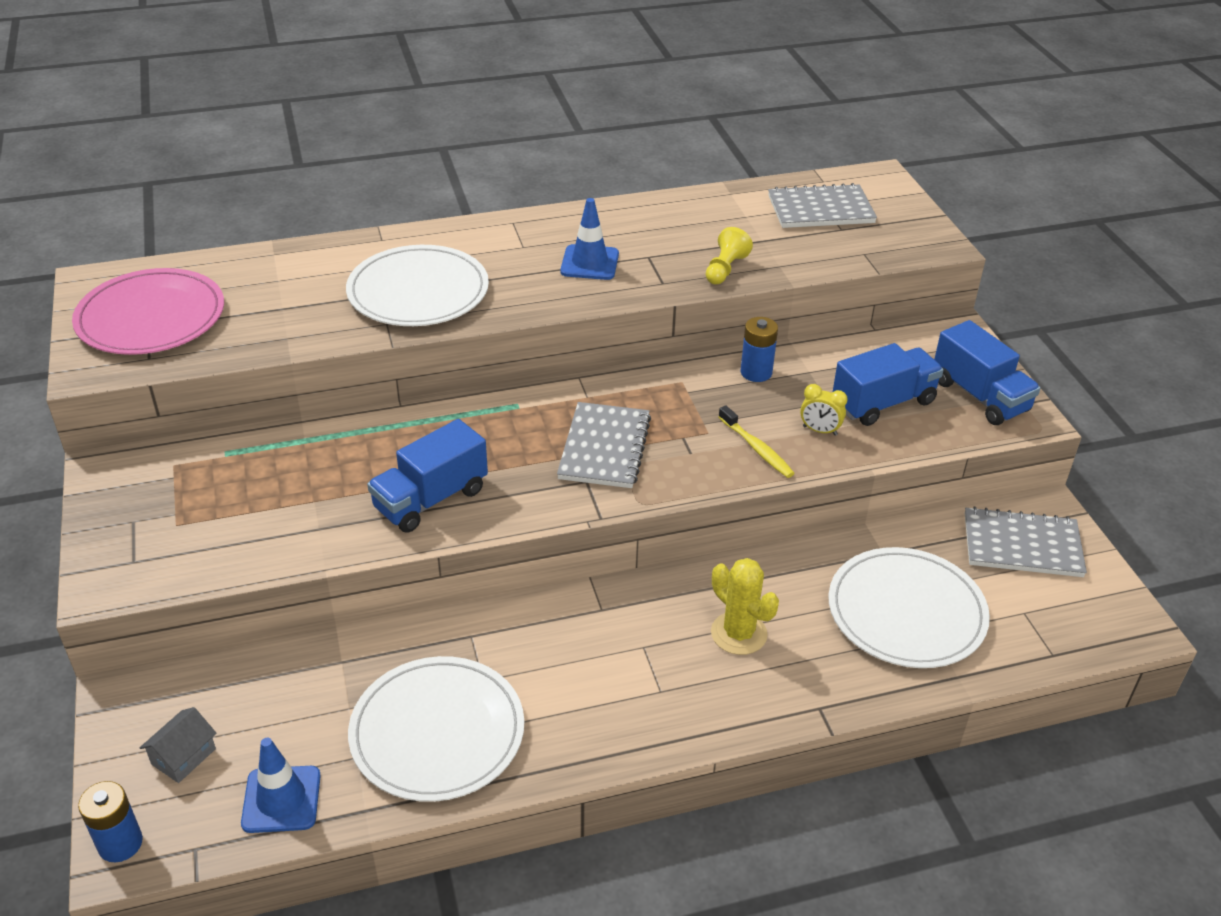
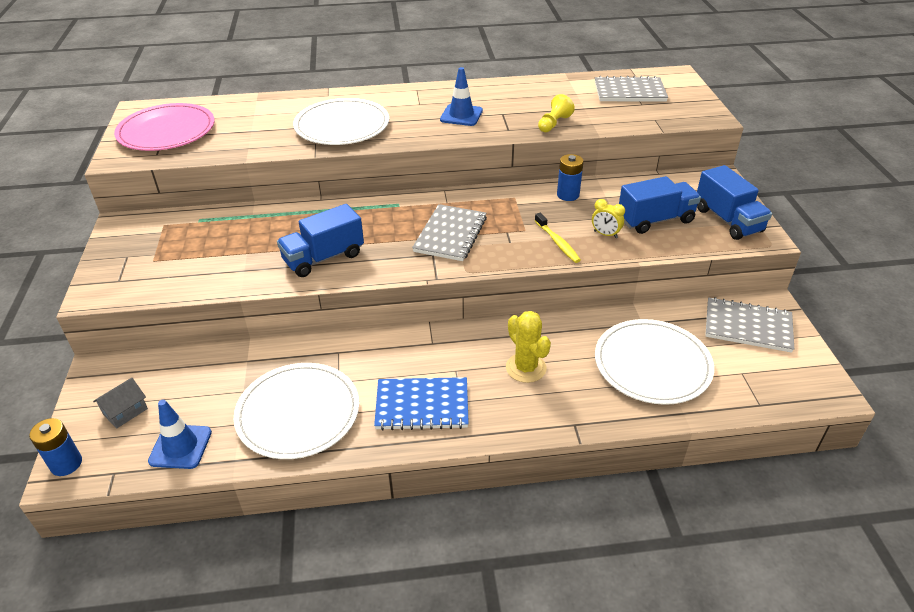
camera: 10 degrees right, 0 degrees up
(608, 703) = (422, 406): none -> blue notebook

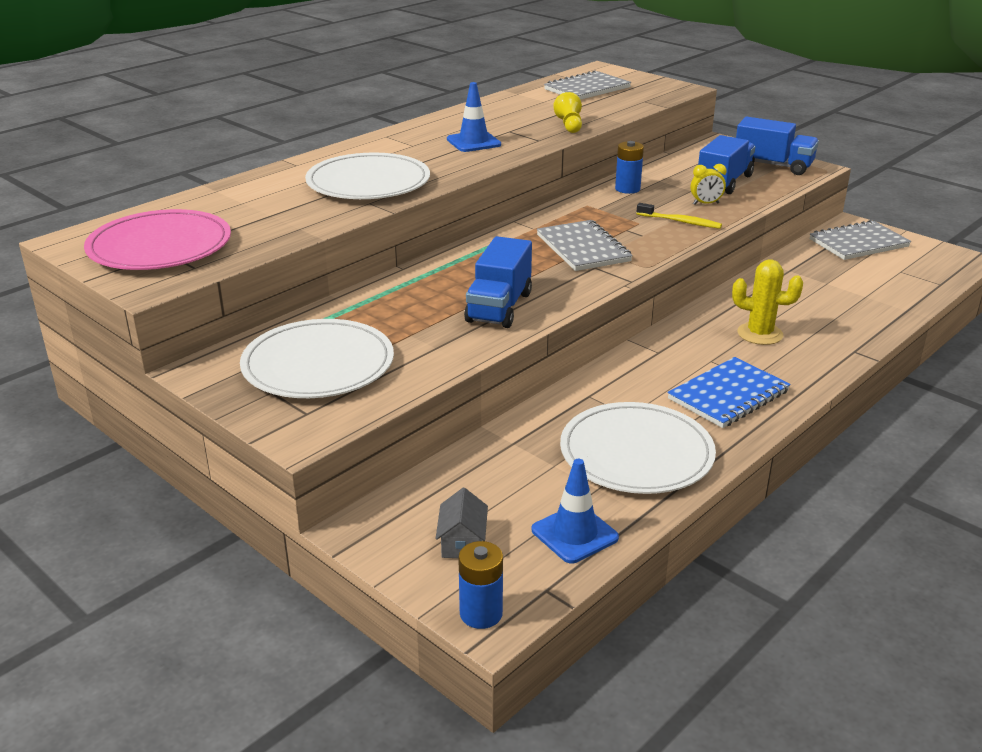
camera: 40 degrees left, 10 degrees down
(652, 364) = (839, 291): white plate -> white plate (318, 364)

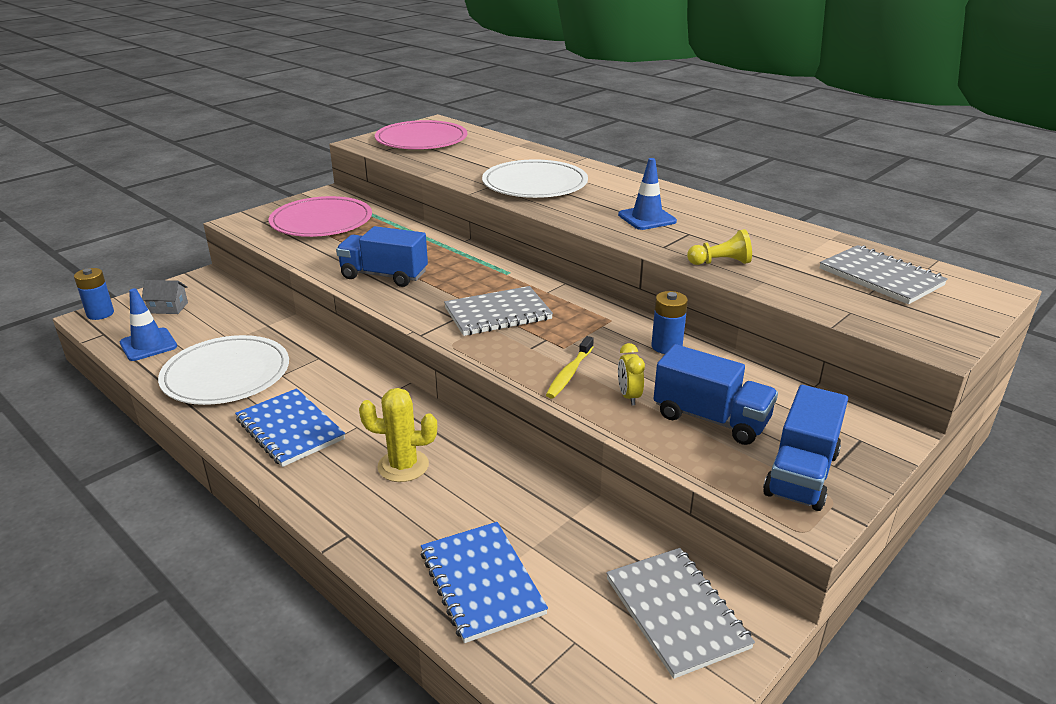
camera: 90 degrees right, 0 degrees up
(318, 364) = (321, 221): white plate -> pink plate
(760, 334) = (403, 466): yellow cactus -> yellow cactus turned 75 degrees clockwise
(871, 299) = (481, 582): none -> blue notebook

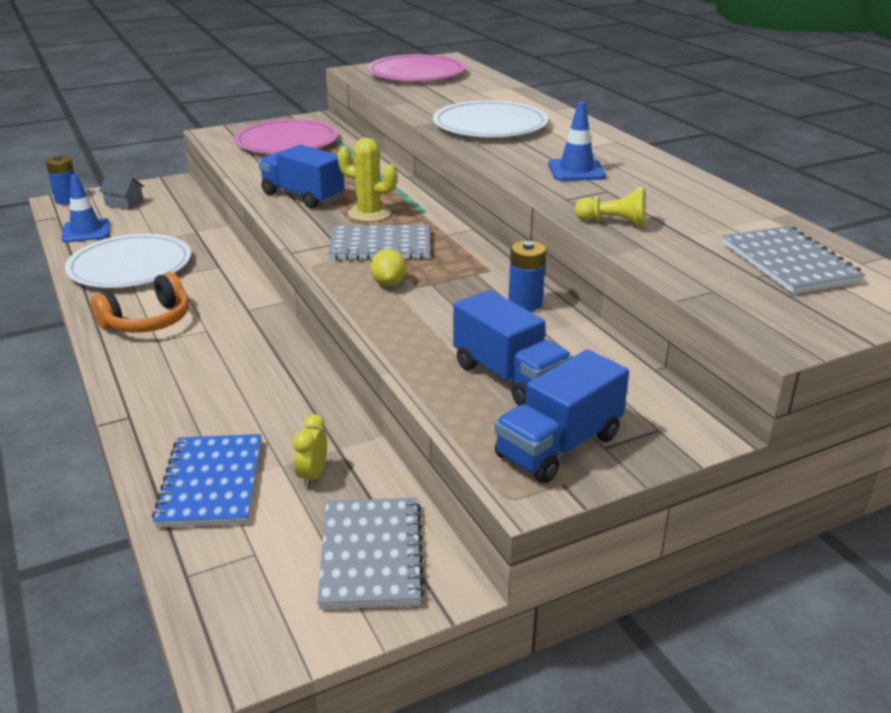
camera: 20 degrees right, 0 degrees up
(290, 429) = (148, 321): blue notebook -> orange headphones
(403, 466) = (220, 371): yellow cactus -> yellow cactus (369, 214)
(536, 349) = (389, 283): none -> yellow lemon
(569, 373) = (402, 310): yellow toothbrush -> none
(629, 396) = (443, 341): yellow clock -> yellow clock (312, 475)

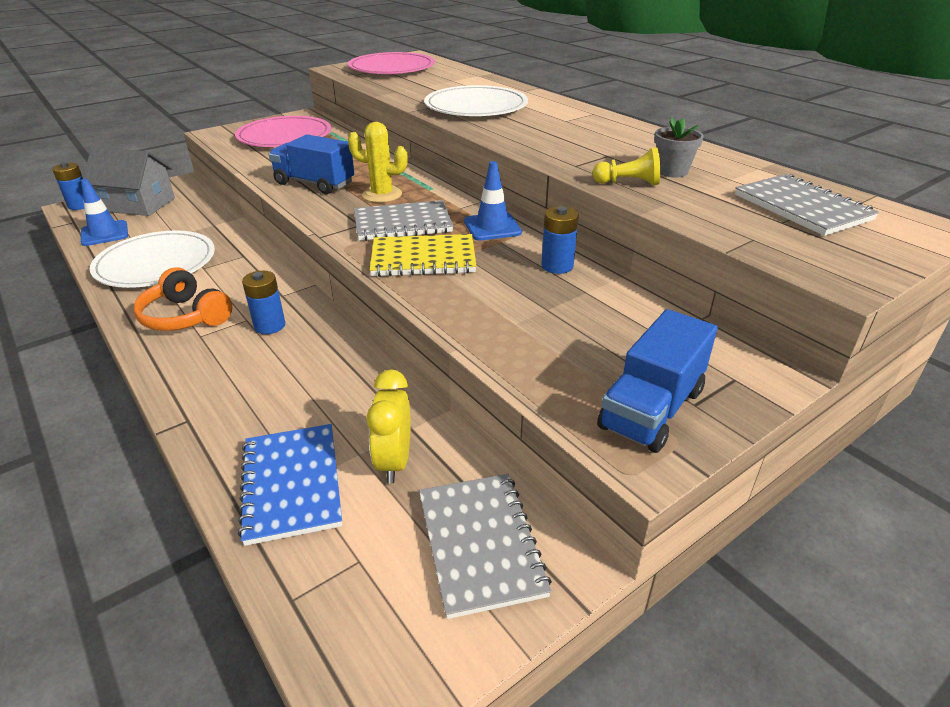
camera: 10 degrees left, 5 degrees up
(124, 204) = (138, 204): grey house -> grey house, size x2.02
(148, 321) = (185, 316): orange headphones -> orange headphones turned 90 degrees clockwise
(227, 338) = (269, 326): none -> blue battery
(312, 475) = (394, 461): yellow clock -> yellow clock, size x1.51
(389, 283) = (423, 259): yellow lemon -> yellow notebook
(509, 377) = (573, 341): blue truck -> none
(576, 170) = (571, 140): blue traffic cone -> blue traffic cone (492, 227)
(669, 213) = (672, 171): none -> grey flower pot

